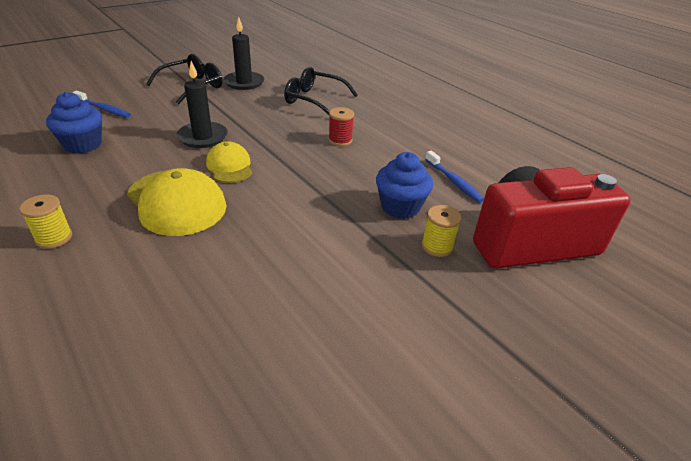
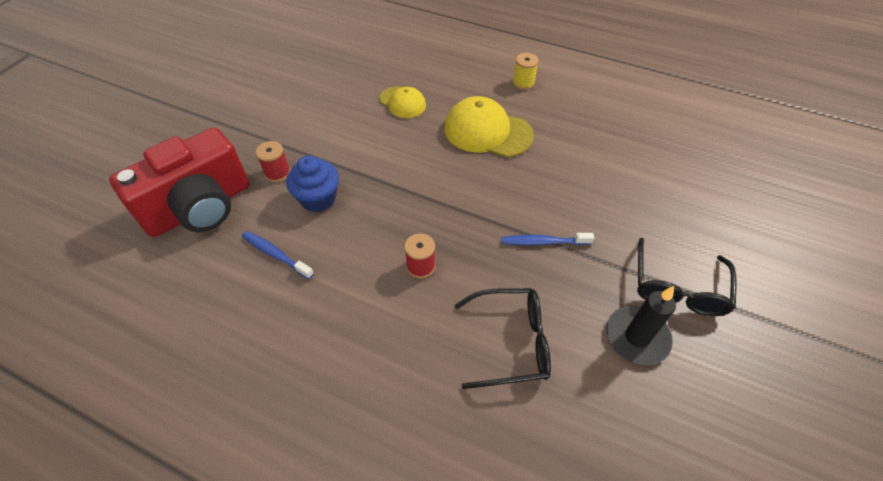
camera: 155 degrees right, 15 degrees up
(83, 145) = (626, 148): blue cupcake -> none
(103, 109) = (688, 196): blue toothbrush -> blue toothbrush (543, 242)
(203, 137) = (552, 203): black candle -> none
(229, 166) = (489, 180): yellow cap -> yellow cap (402, 102)
(437, 246) = (277, 173): yellow spool -> red spool

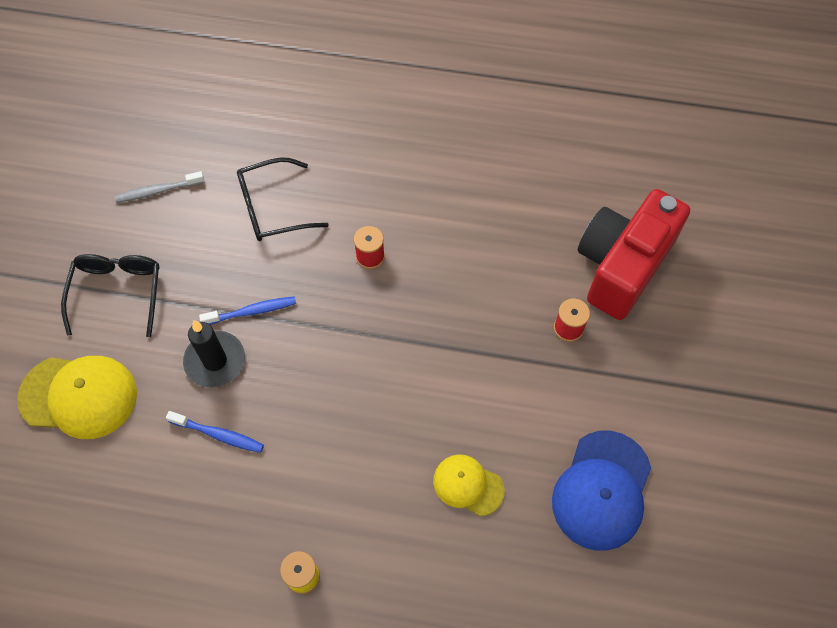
camera: 165 degrees right, 10 degrees up
(276, 254) = (514, 236): blue toothbrush -> blue toothbrush (219, 435)
(317, 85) = (602, 490): none -> blue cap
(318, 198) = (505, 306): blue cupcake -> none
(487, 132) = (338, 458): yellow cap -> yellow cap (79, 396)
(637, 337) = (162, 237): black candle -> black candle (215, 361)
(648, 399) = (158, 191): none -> grey toothbrush

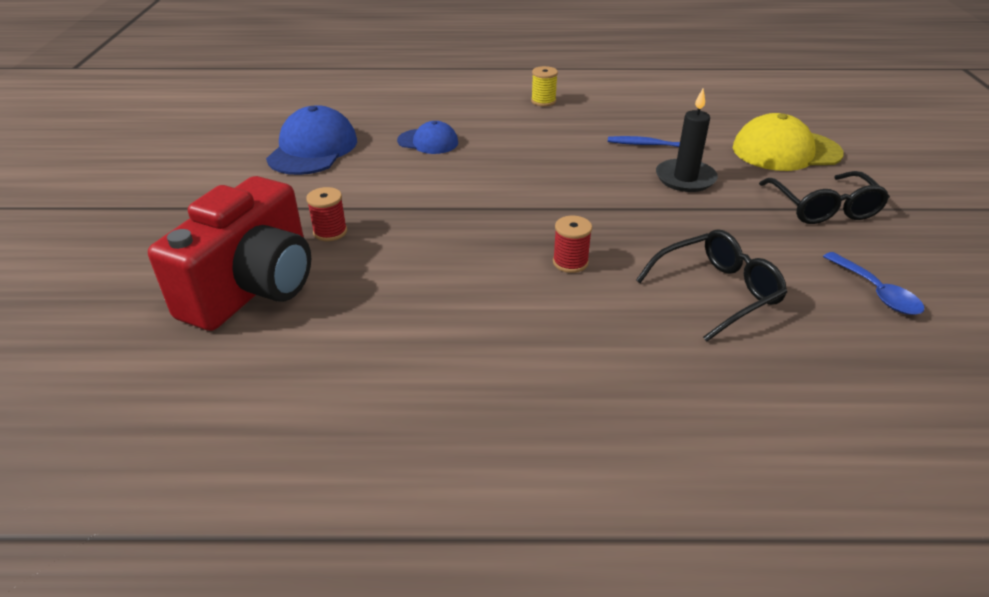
camera: 170 degrees right, 25 degrees down
(158, 191) = (876, 292): grey toothbrush -> blue spoon
(252, 311) = (675, 210): blue toothbrush -> none
(468, 485) = (428, 142): yellow cap -> blue cap

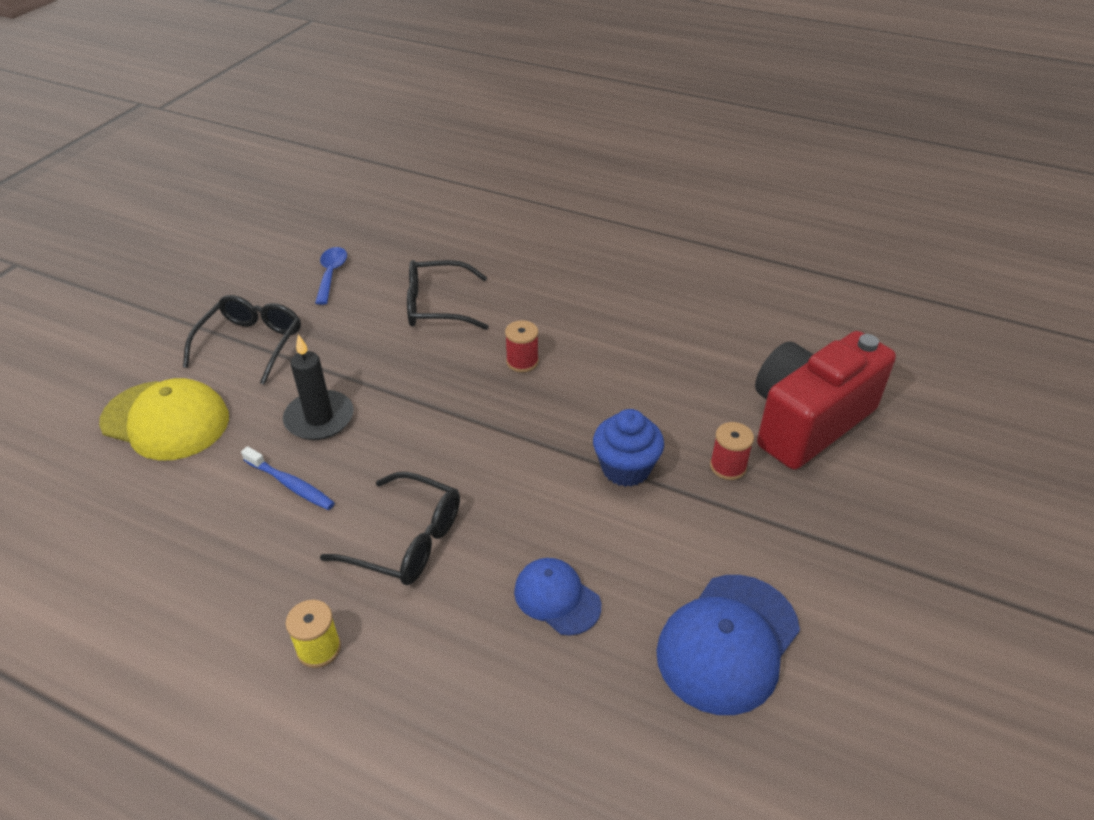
camera: 155 degrees left, 5 degrees up
(418, 209) = (626, 468): none -> blue cupcake
(544, 141) = (405, 540): none -> black glasses

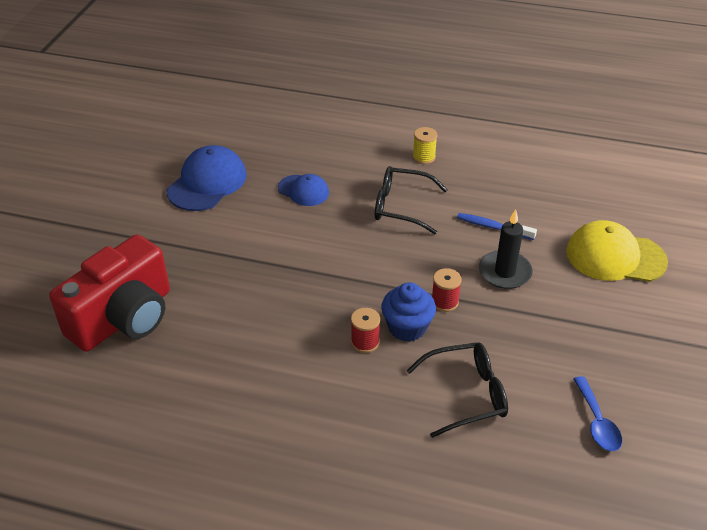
camera: 170 degrees right, 0 degrees up
(250, 345) = (608, 327): black glasses -> none
(626, 468) = (268, 265): blue cupcake -> blue cupcake (407, 327)
(728, 466) = (194, 275): red spool -> red spool (444, 302)

